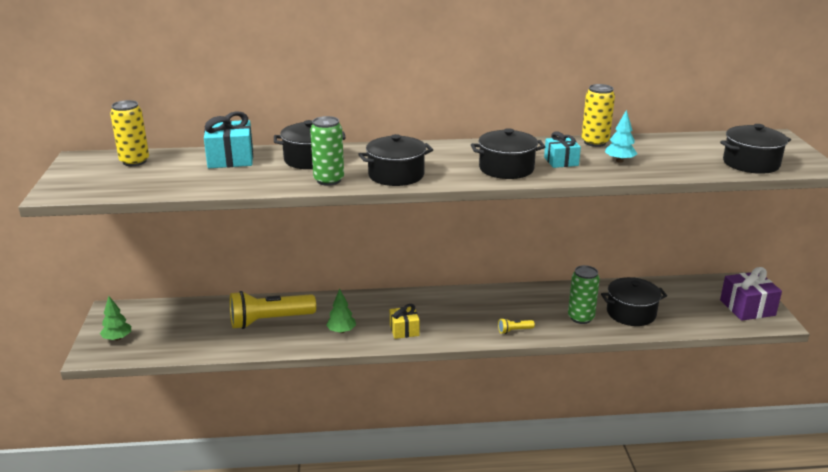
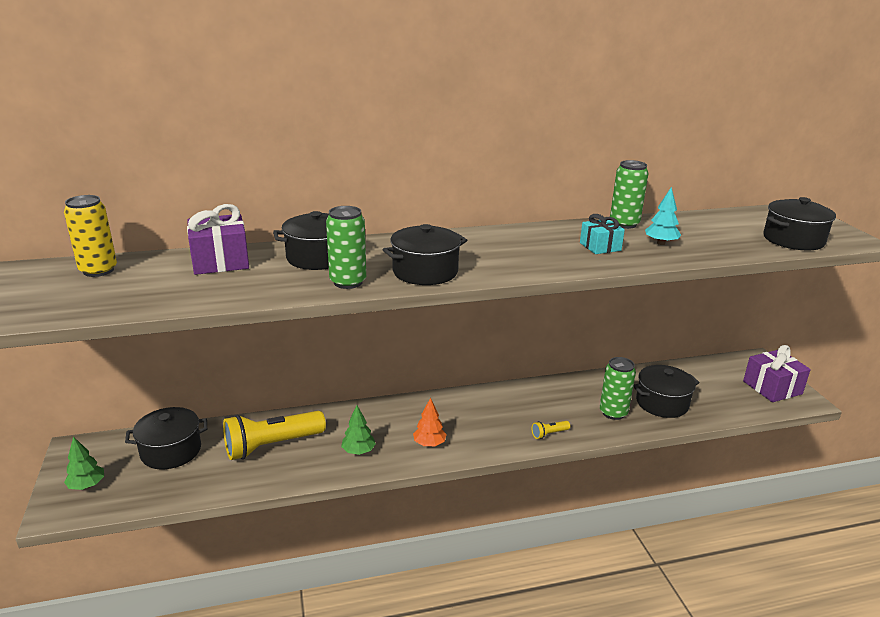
camera: 10 degrees left, 0 degrees up
(230, 159) = (220, 261): turquoise gift -> purple gift
(404, 330) = (429, 444): yellow gift -> orange tree
(506, 168) = (545, 258): black pot -> black pot (171, 451)
(595, 142) = (624, 224): yellow can -> green can

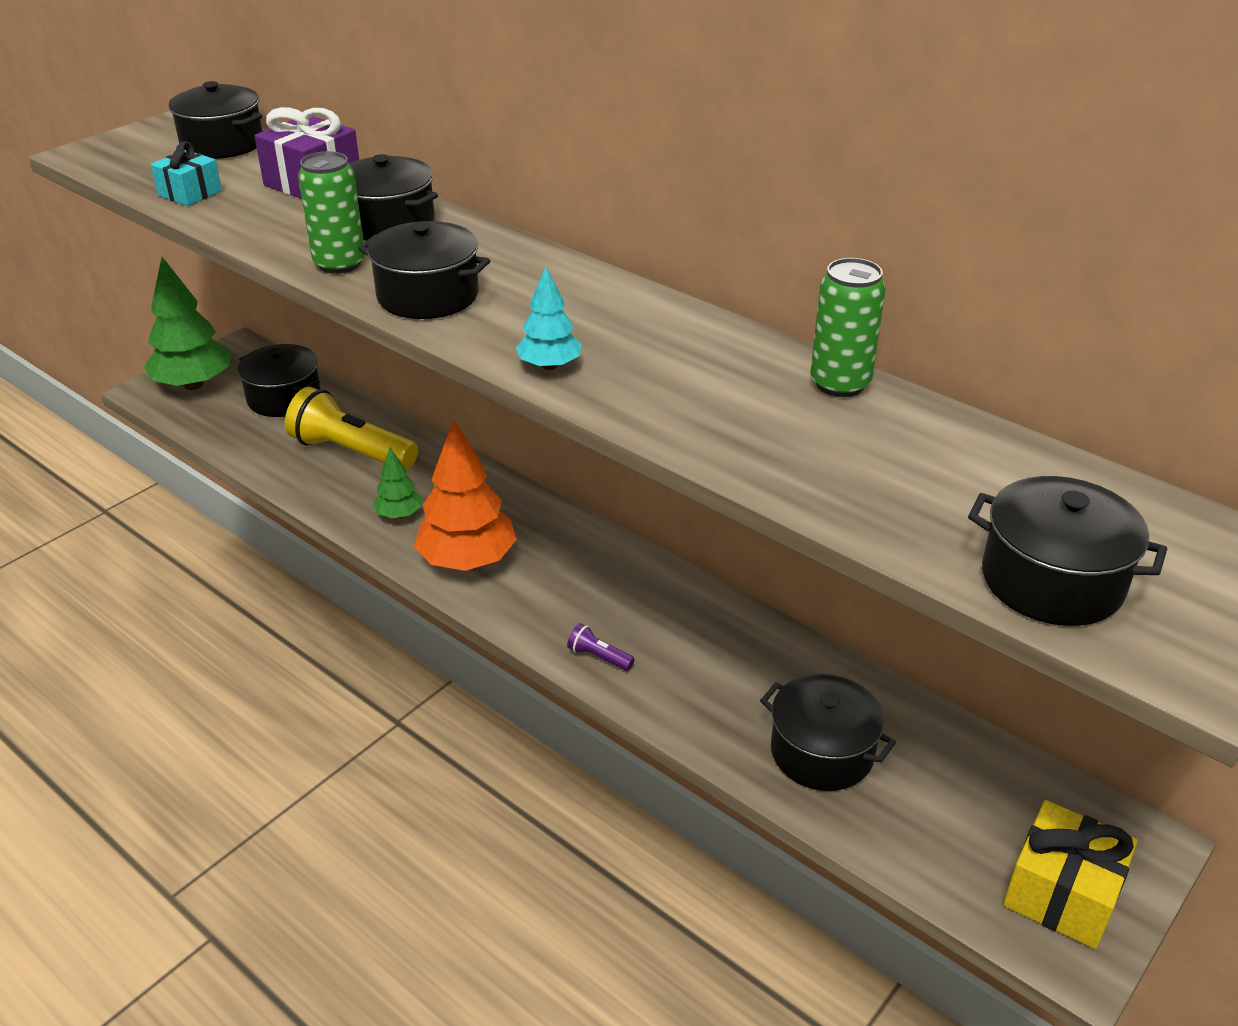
camera: 55 degrees right, 10 degrees up
(87, 485) = (193, 384): green tree -> green tree, size x1.96
(98, 270) = (222, 144): yellow can -> black pot
(429, 444) = (467, 561): orange tree -> orange tree, size x1.96
(549, 434) = (599, 657): yellow flashlight -> purple flashlight
(600, 246) = (700, 390): turquoise gift -> turquoise gift (190, 193)
(613, 413) = (727, 704): green can -> none
(660, 243) = (799, 439): turquoise tree -> turquoise tree (549, 366)
(772, 387) = (1062, 894): purple gift -> yellow gift

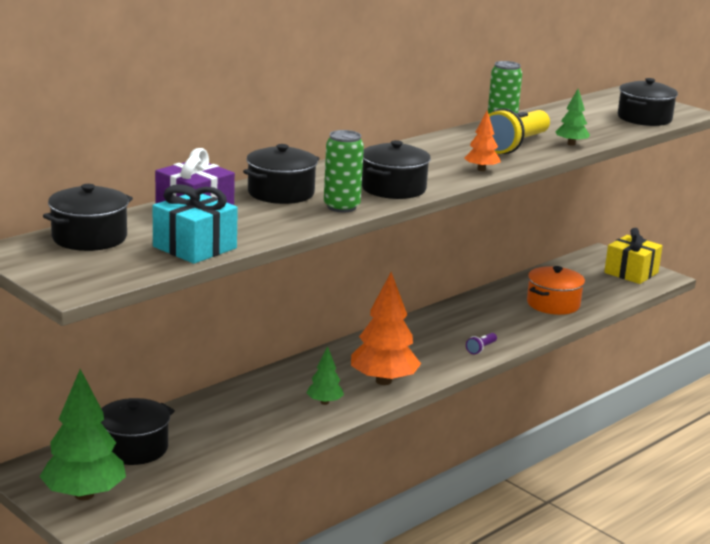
camera: 85 degrees left, 15 degrees down
(190, 193) = (195, 247): turquoise gift -> turquoise gift, size x1.59
(351, 452) = (233, 419): yellow flashlight -> yellow flashlight (515, 145)
(549, 366) = (481, 169): turquoise tree -> orange tree
(761, 464) = (571, 144): none -> green tree
(822, 752) = (553, 304): black pot -> orange pot

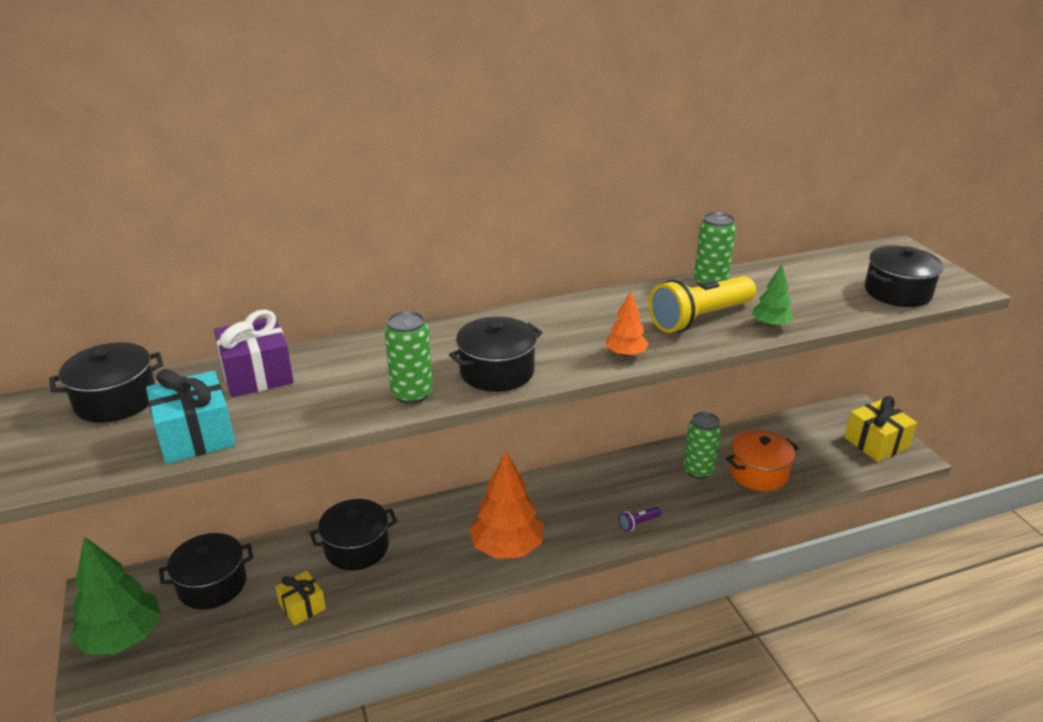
camera: 25 degrees right, 10 degrees up
(236, 446) = (302, 606): none -> yellow gift
(281, 193) = (370, 360): black pot -> black pot (356, 547)
(324, 402) = (428, 565): green tree -> none
(503, 310) = (698, 470): none -> green can

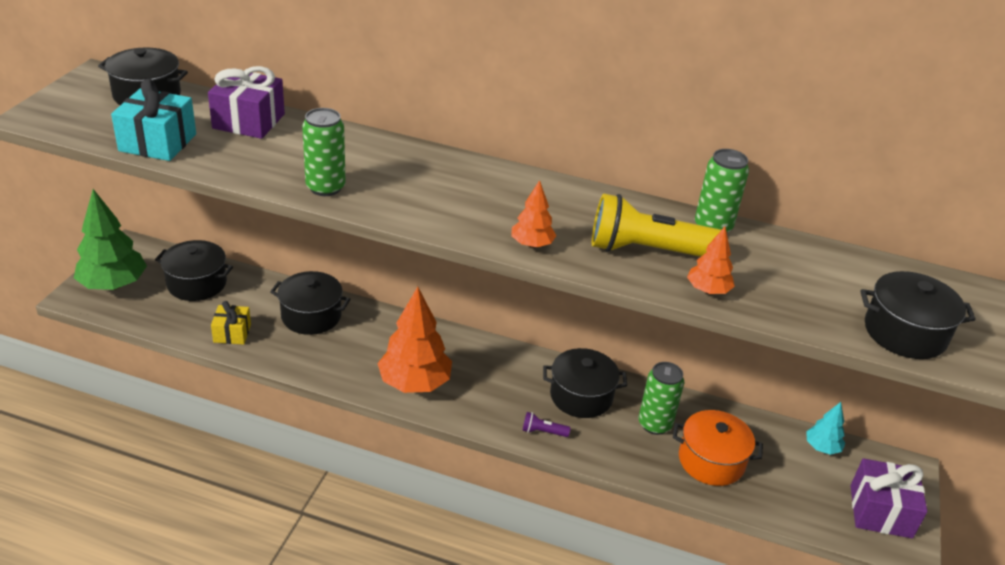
camera: 35 degrees right, 5 degrees up
(497, 371) = (409, 204): black pot -> black pot (581, 396)
(770, 325) = (708, 290): green tree -> orange tree
(803, 423) = (822, 447): none -> turquoise tree
(876, 443) = (880, 511): yellow gift -> purple gift

